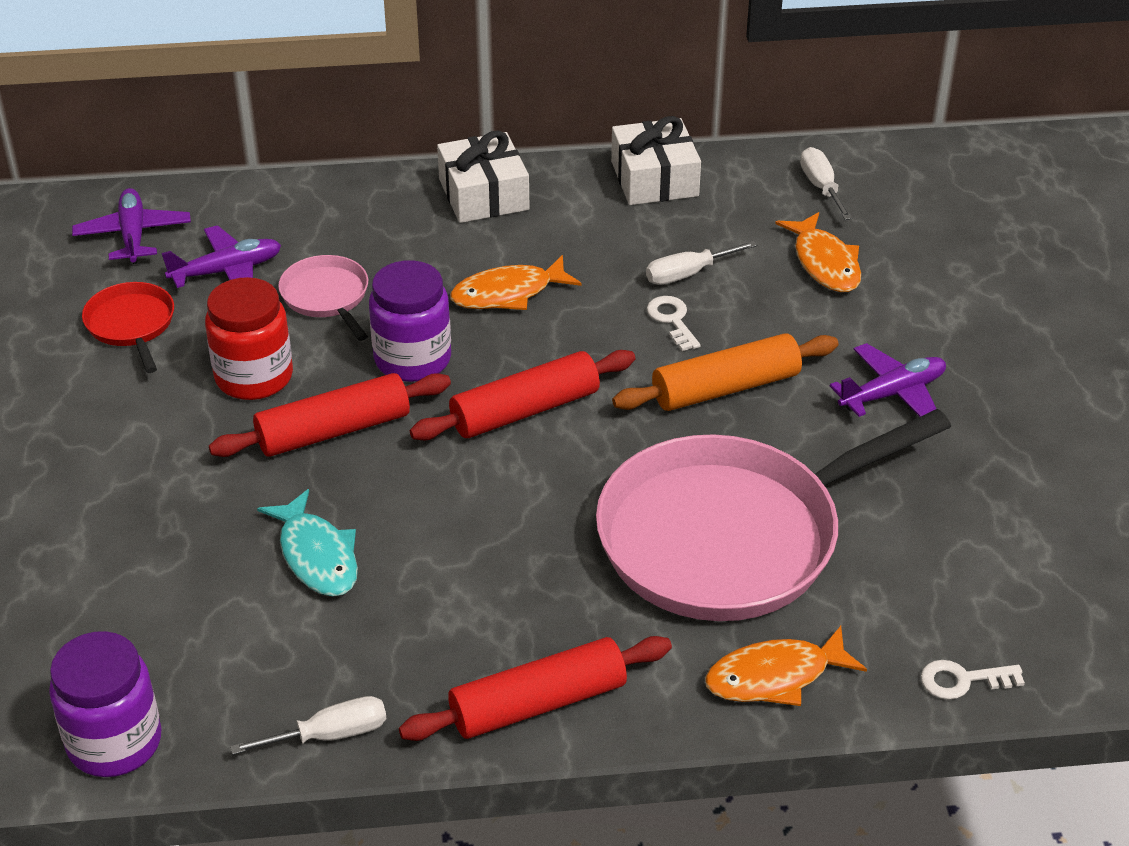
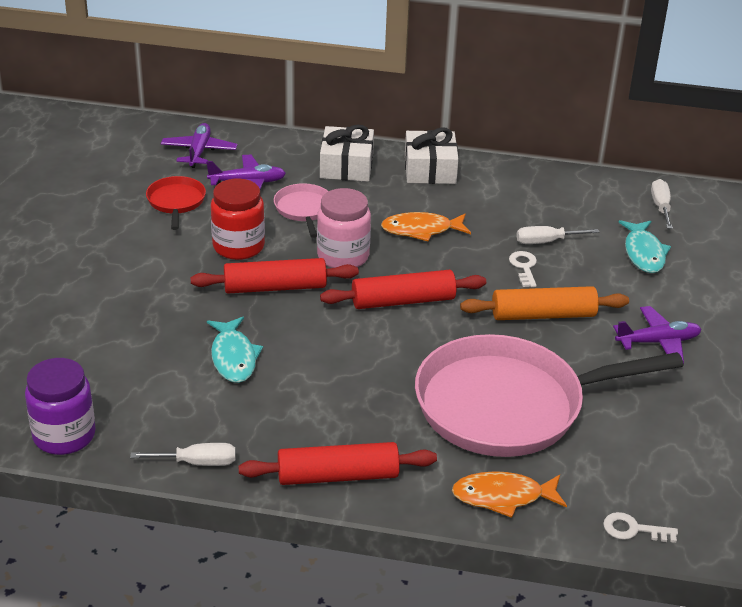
camera: 15 degrees right, 5 degrees down
(412, 359) = (343, 256): purple jar -> pink jar
(654, 179) = (547, 181): white gift -> white gift (346, 166)
(824, 263) = (643, 253): orange fish -> turquoise fish

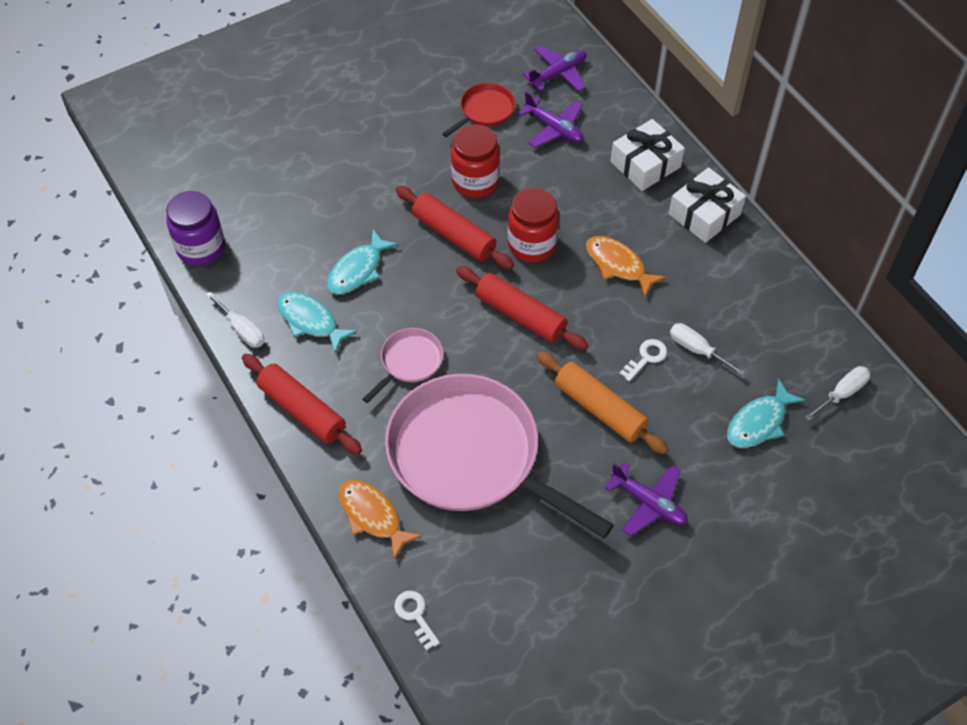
camera: 50 degrees right, 20 degrees up
(248, 415) = (310, 321): none -> turquoise fish
(304, 209) = (560, 182): pink pan -> pink pan (409, 362)
(343, 256) = (532, 244): pink jar -> red jar

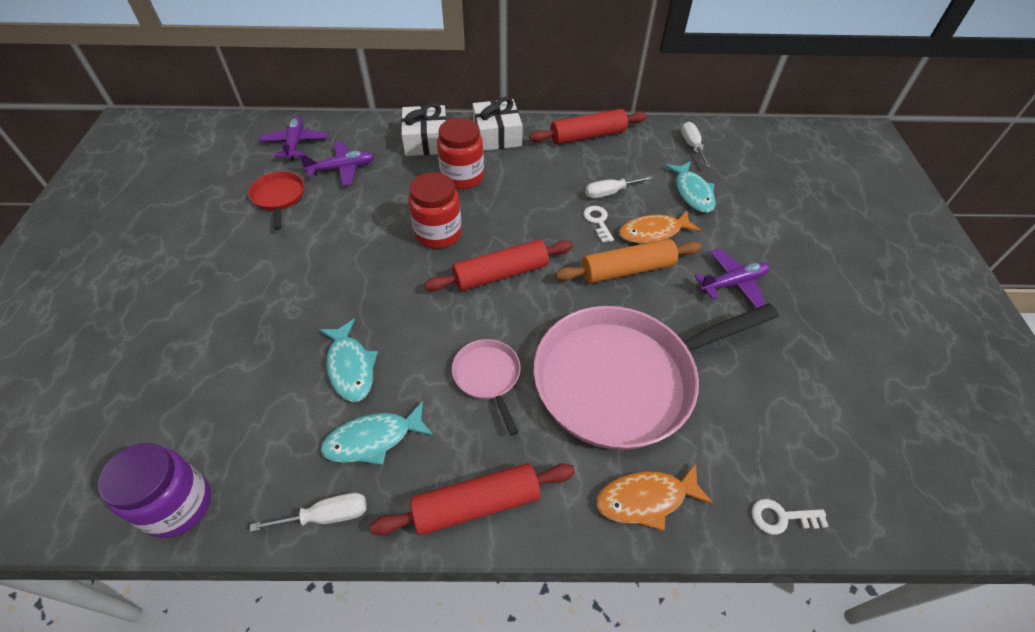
camera: 60 degrees left, 5 degrees down
(453, 235) = (381, 277): red rolling pin -> red rolling pin (587, 136)
(475, 181) = (341, 237): red jar -> red jar (462, 177)
(618, 265) = (502, 196): orange fish -> orange fish (653, 233)

